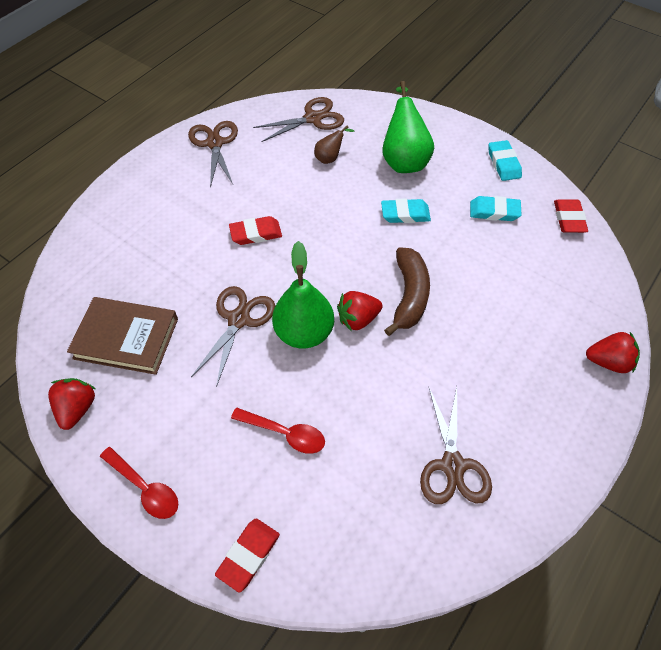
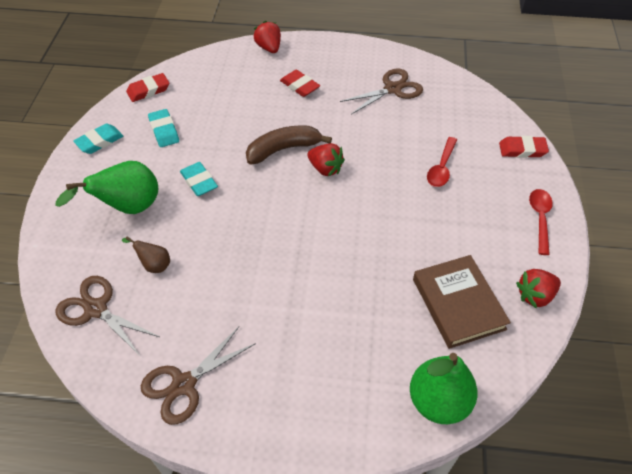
camera: 120 degrees left, 5 degrees down
(239, 319) = (381, 238): brown scissors -> none
(256, 233) = (287, 274): red eraser -> red eraser (300, 86)
(285, 433) = (441, 168): red spoon -> red spoon turned 150 degrees counterclockwise
(304, 332) = (360, 193): green pear -> green pear (438, 401)

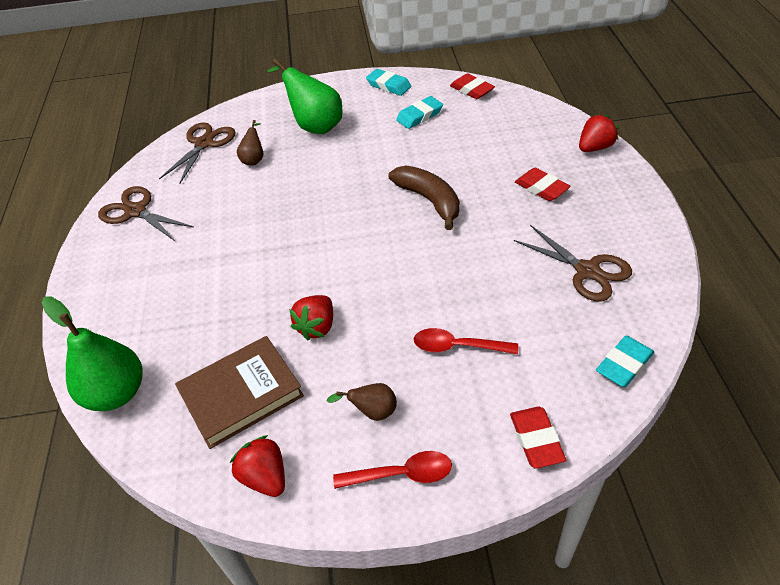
camera: 80 degrees right, 5 degrees down
(199, 181) = (360, 156): turquoise eraser -> turquoise eraser (624, 364)
(300, 86) = (541, 188): red eraser -> red eraser turned 75 degrees counterclockwise
(325, 169) = (413, 239): red strawberry -> red strawberry (317, 327)
(489, 225) = (372, 412): none -> brown pear

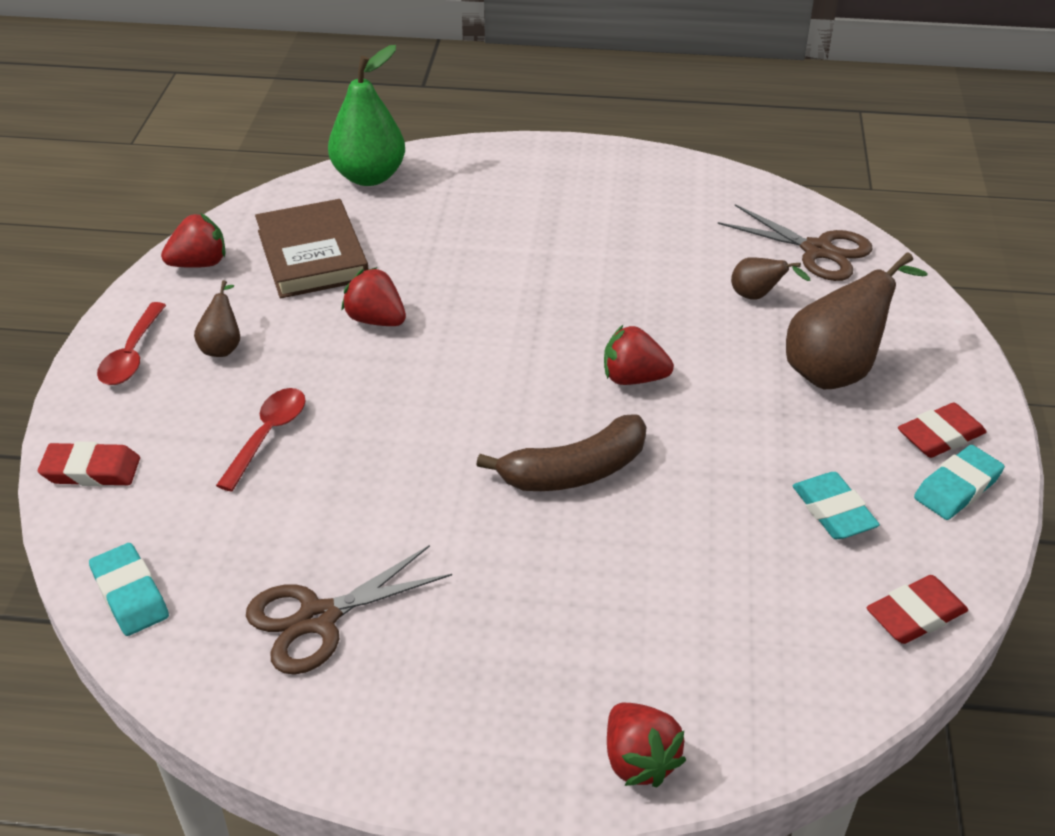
camera: 100 degrees right, 5 degrees down
(135, 211) = (673, 188): brown scissors -> none
(314, 126) = (836, 370): green pear -> brown pear
(343, 193) = (633, 378): none -> red strawberry
(541, 188) = (546, 627): red eraser -> red eraser (940, 436)

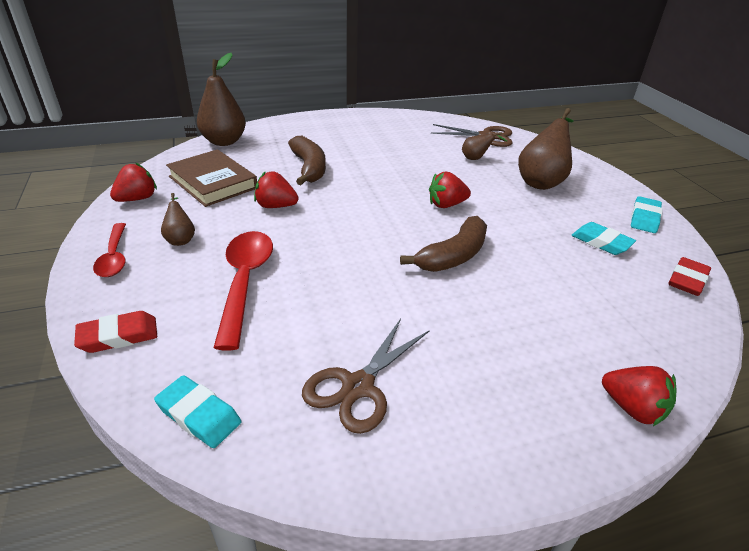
camera: 25 degrees left, 5 degrees down
(267, 435) = (245, 282): red spoon -> red spoon, size x1.60
(369, 176) = (224, 141): green pear -> brown pear
(466, 258) = (309, 168): none -> brown banana
(940, 436) = (614, 198): red eraser -> none

